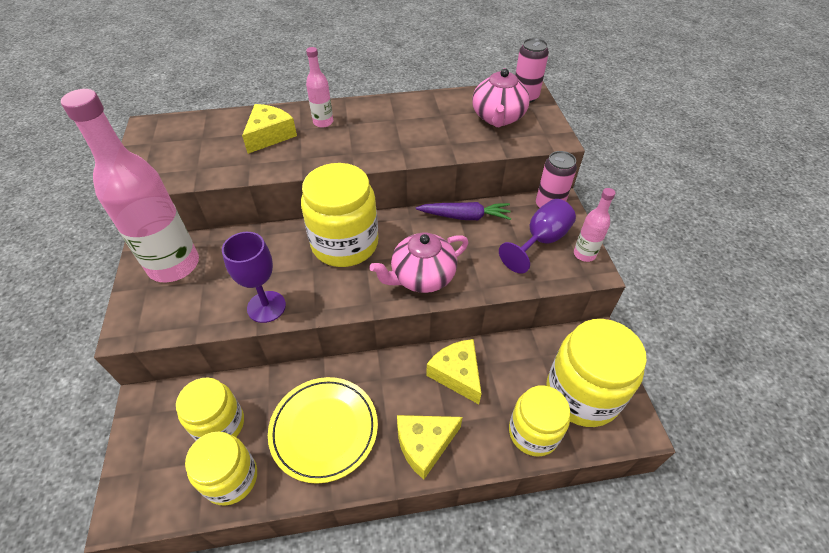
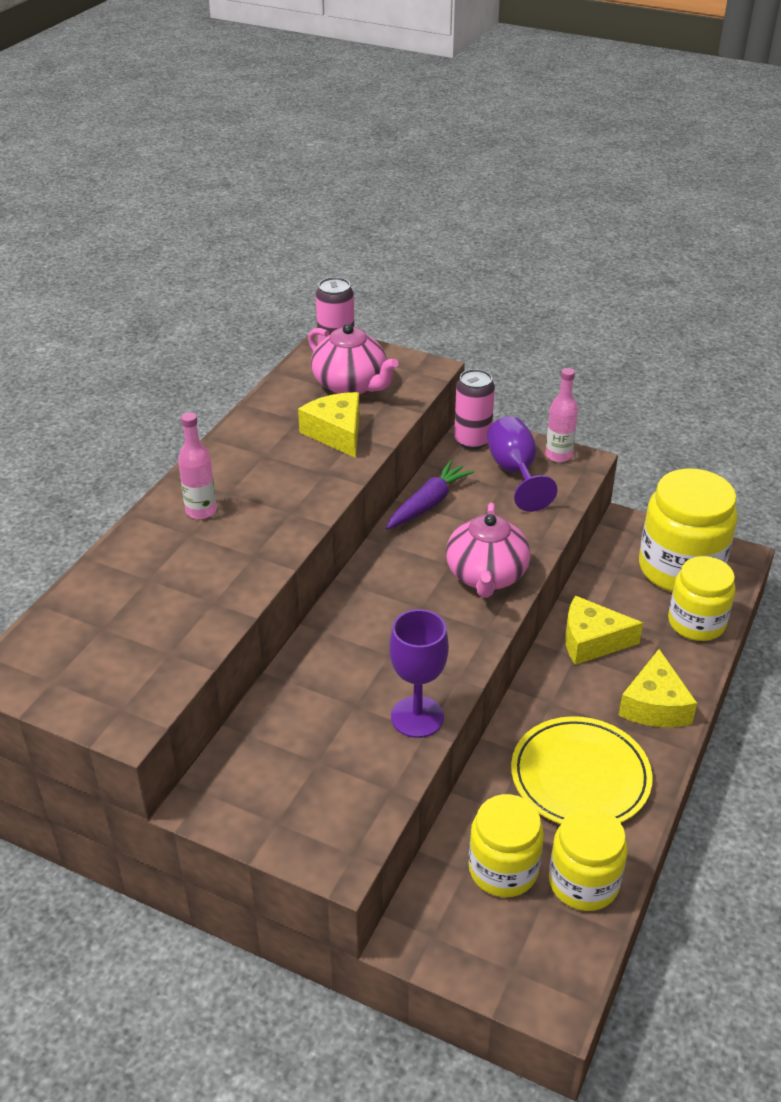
camera: 55 degrees left, 10 degrees down
(174, 265) = (261, 782): pink bottle -> none
(269, 135) = (174, 565): yellow cheese -> yellow cheese (336, 433)
(345, 244) = (378, 613): yellow jar -> none

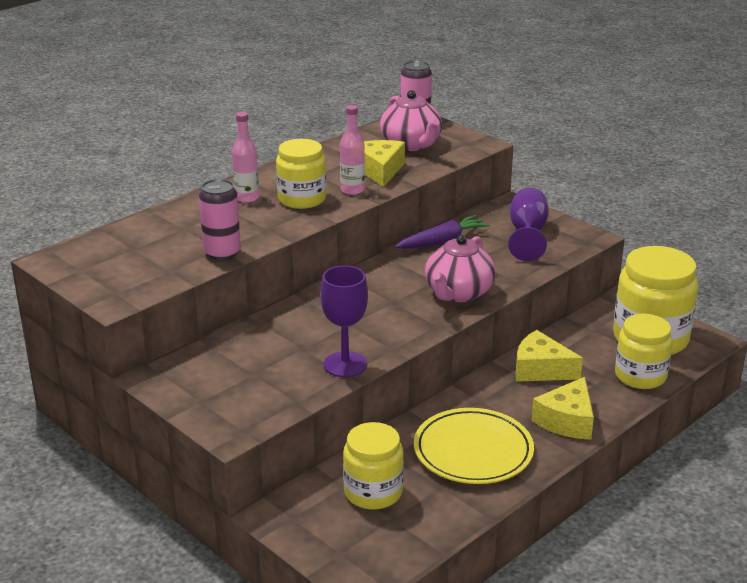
camera: 20 degrees right, 10 degrees down
(472, 440) = (506, 209): pink can -> pink can (222, 253)
(558, 455) = (572, 230): pink bottle -> pink bottle (352, 190)
(583, 882) = (432, 515): yellow jar -> yellow jar (302, 199)

